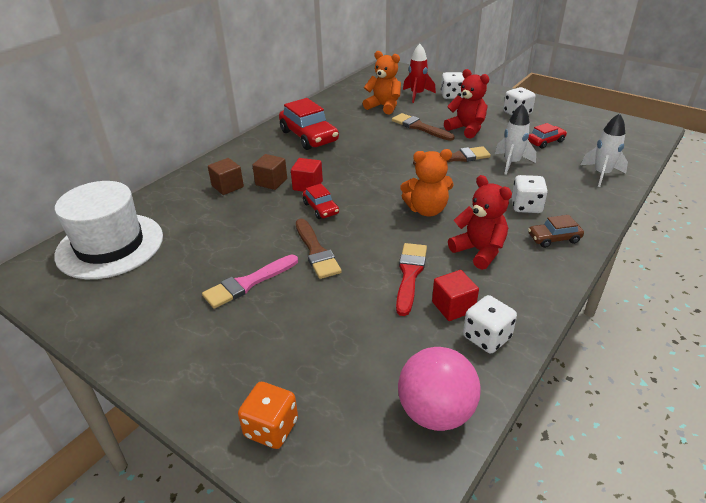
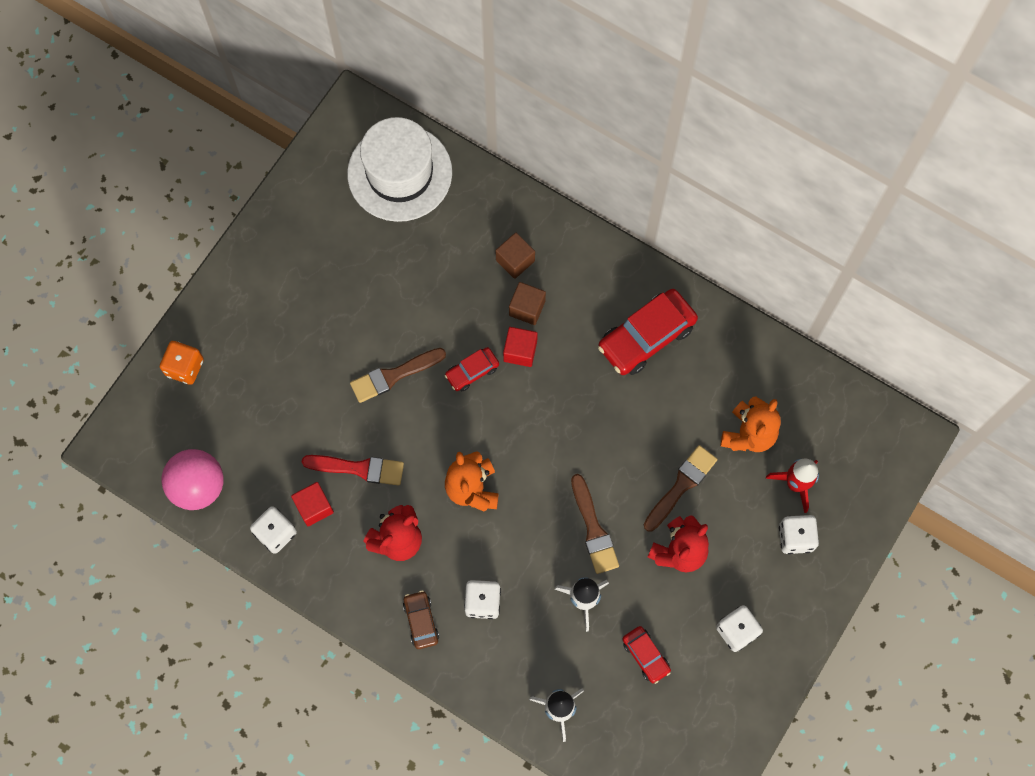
camera: 85 degrees right, 35 degrees up
(248, 283) = (344, 318): pink brush -> none

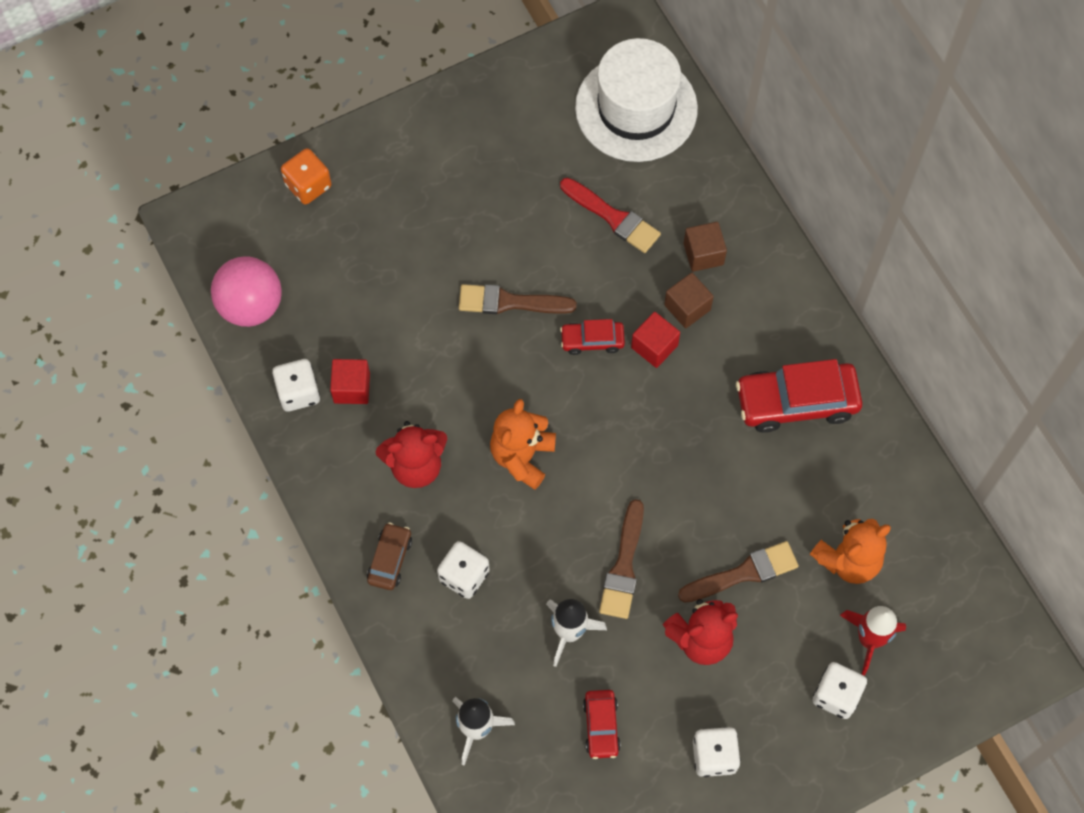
camera: 30 degrees right, 5 degrees down
(359, 468) = (419, 374): red brush -> red brush (613, 217)

